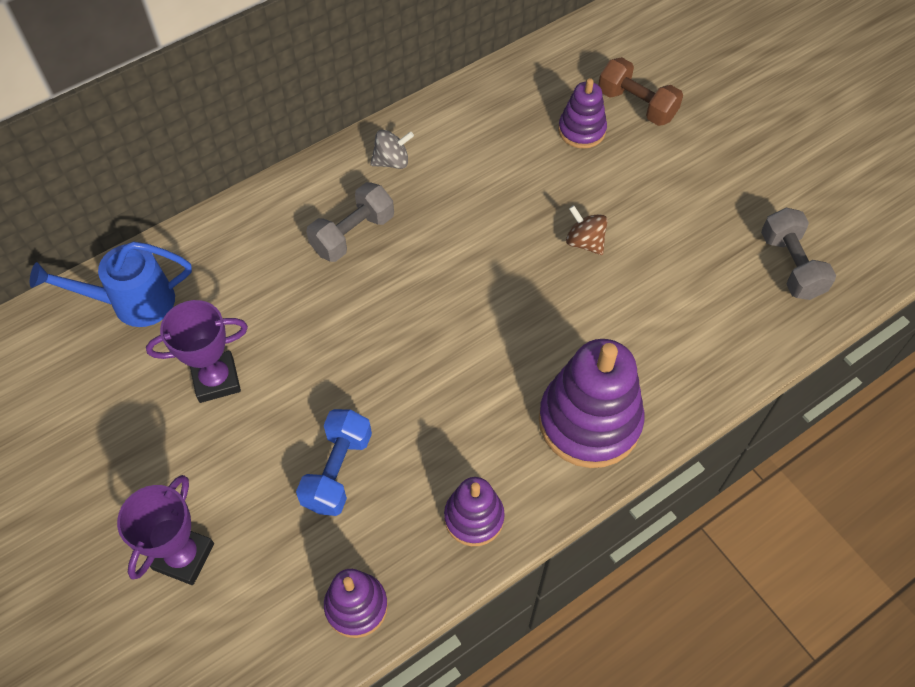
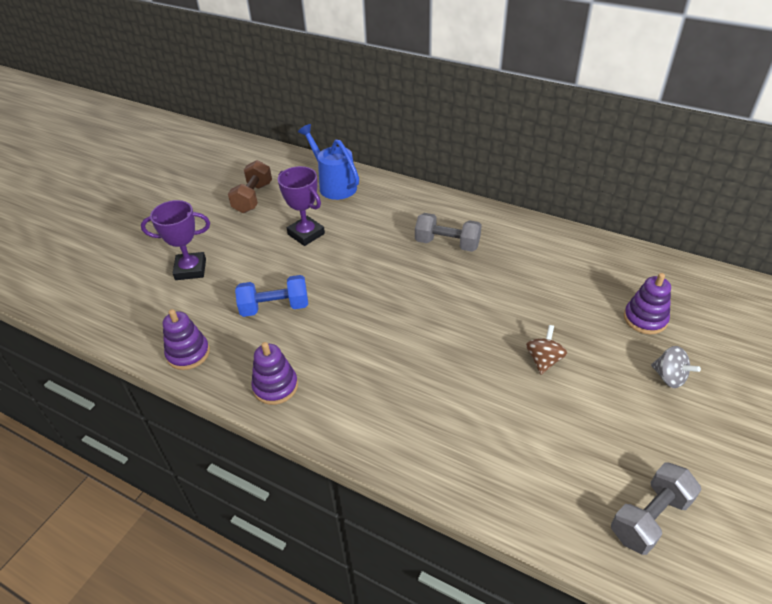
camera: 65 degrees right, 15 degrees down
(392, 161) = (518, 237): grey spinning top -> grey spinning top (669, 377)
(589, 421) = (388, 423): purple stacking toy -> none
(636, 105) = (706, 342): brown dumbbell -> brown dumbbell (253, 198)

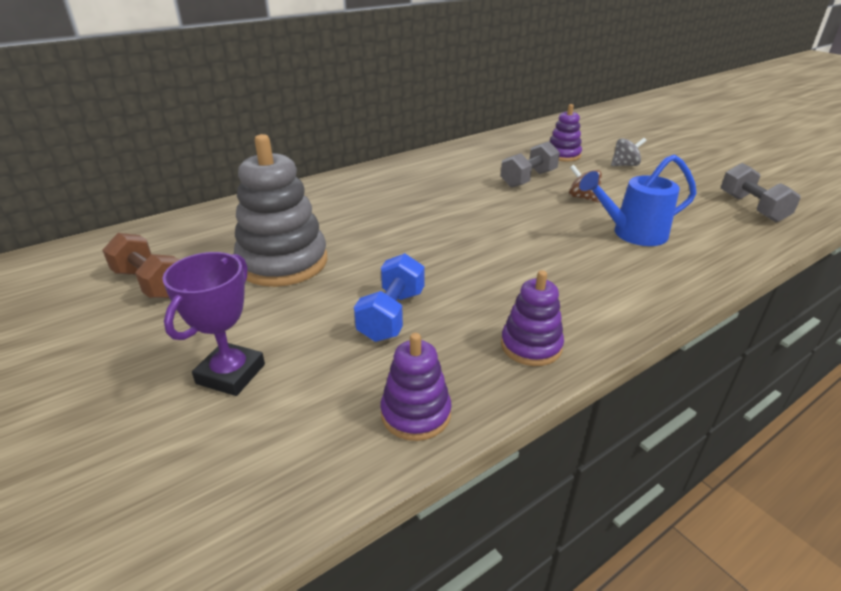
camera: 65 degrees left, 10 degrees down
(306, 234) = (283, 262): purple trophy -> grey stacking toy
(334, 185) = (220, 224): blue watering can -> blue watering can (632, 234)
(447, 244) = (400, 194): grey dumbbell -> grey dumbbell (528, 179)

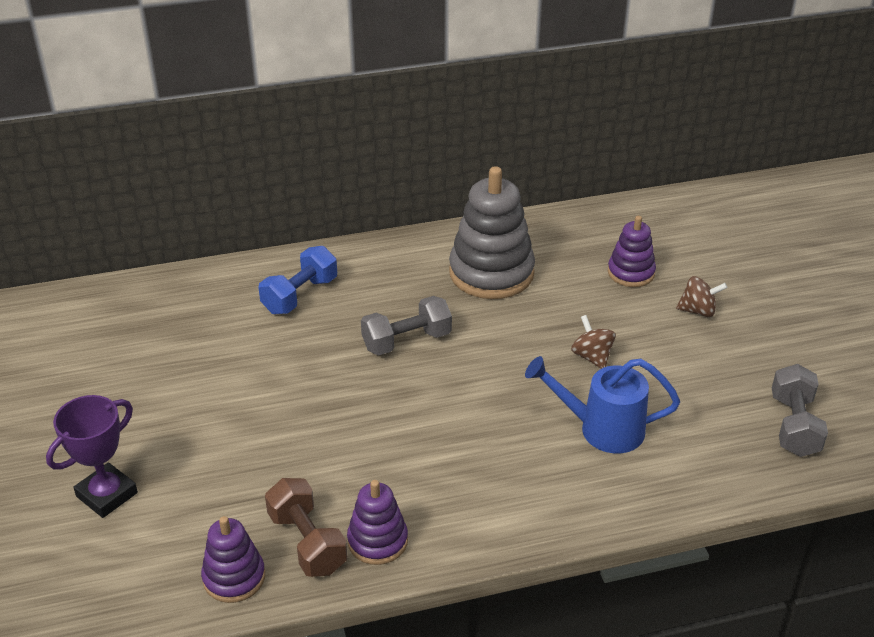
camera: 20 degrees right, 5 degrees up
(150, 283) = (76, 371): brown dumbbell -> brown dumbbell (307, 542)
(283, 262) = (205, 375): grey stacking toy -> grey stacking toy (491, 273)
(392, 315) = (273, 470): blue dumbbell -> blue dumbbell (300, 295)
(528, 179) = (550, 308): grey dumbbell -> grey dumbbell (406, 341)
(625, 165) = (698, 311): grey spinning top -> brown spinning top

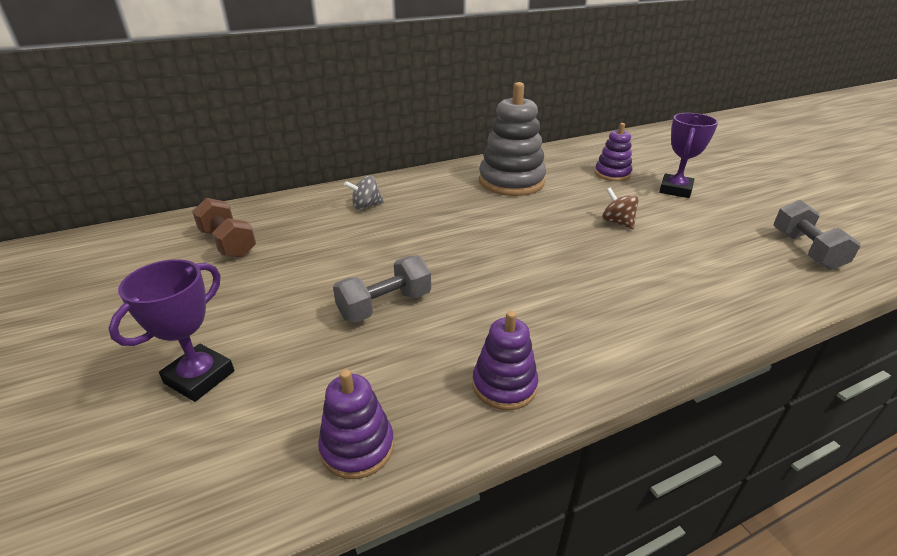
camera: 10 degrees left, 5 degrees down
(300, 295) = (366, 206): blue dumbbell -> grey spinning top
(307, 542) = (430, 397): brown dumbbell -> brown dumbbell (228, 243)
(406, 341) = (464, 226): grey dumbbell -> grey dumbbell (385, 305)
(601, 429) = (658, 268): blue watering can -> none
(698, 311) = (675, 190): brown spinning top -> purple trophy

